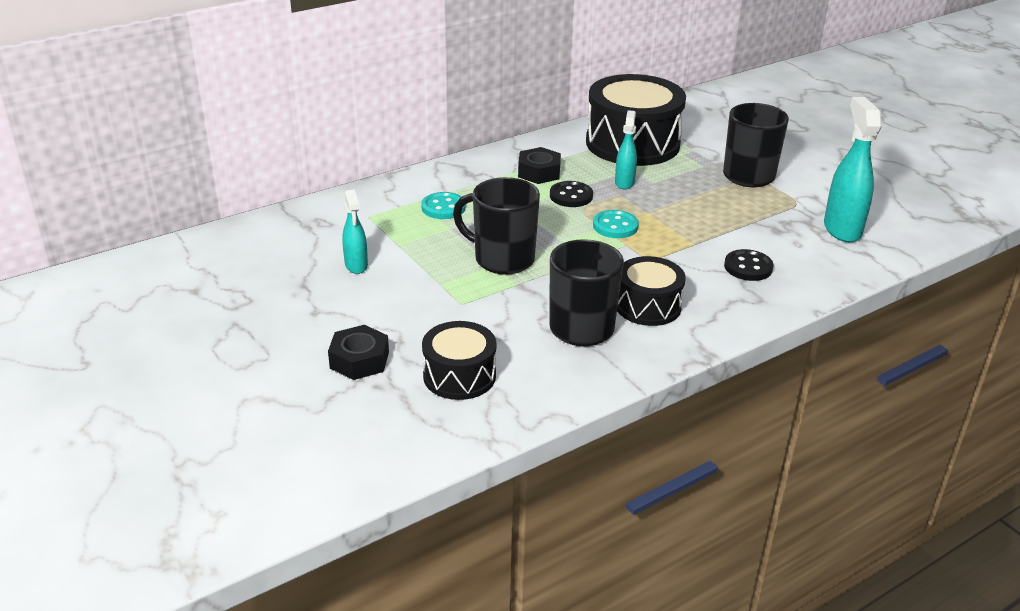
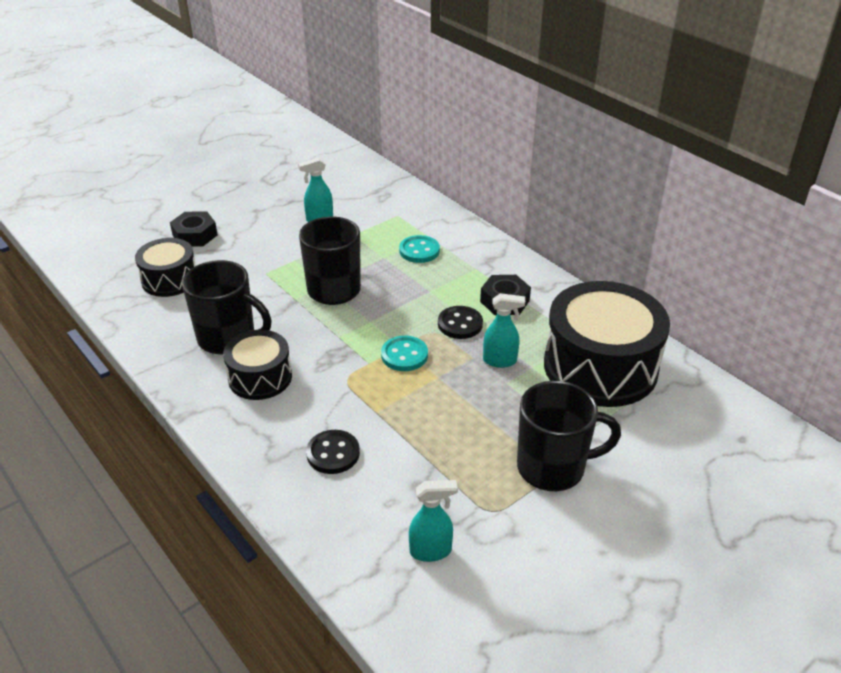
camera: 85 degrees right, 5 degrees up
(842, 229) = (431, 551): turquoise spray bottle -> turquoise spray bottle, size x0.59

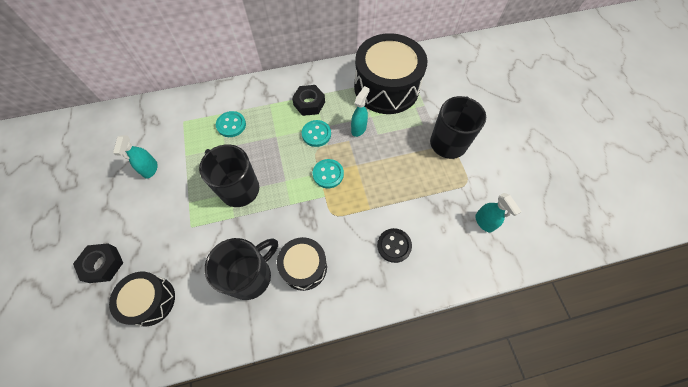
camera: 65 degrees left, 25 degrees up
(431, 551) = (484, 222): turquoise spray bottle -> turquoise spray bottle turned 135 degrees clockwise
(460, 324) = (316, 134): black button -> turquoise button

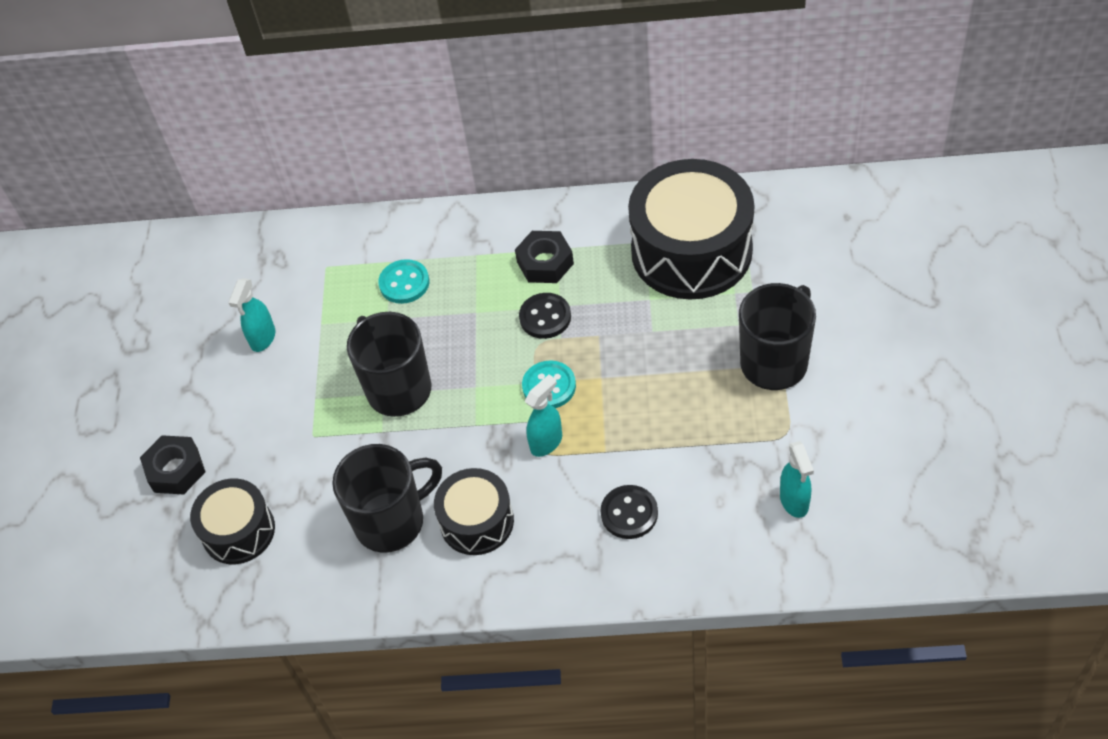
camera: 20 degrees right, 10 degrees down
(316, 134) = (545, 317): turquoise button -> black button
(359, 129) = (621, 318): turquoise spray bottle -> turquoise spray bottle (546, 442)

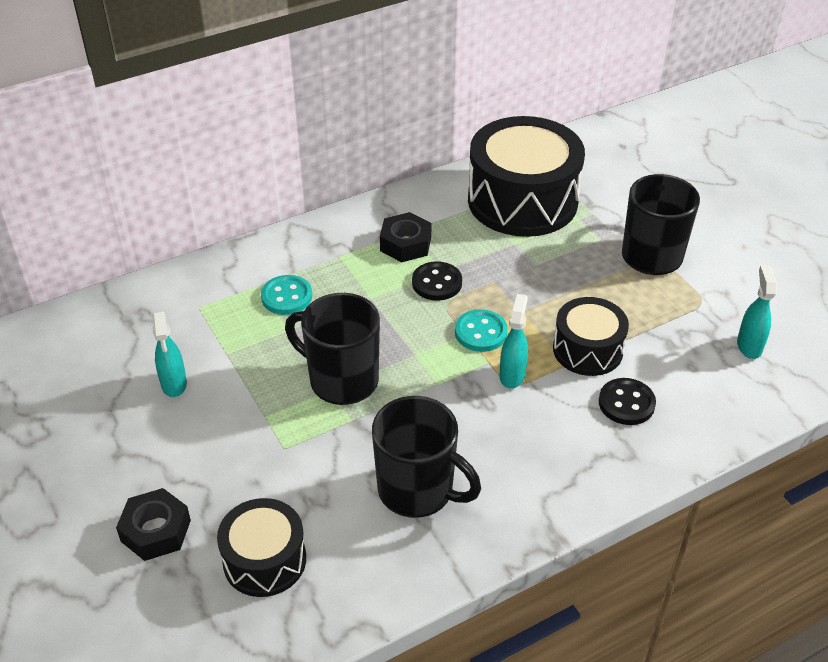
camera: 35 degrees left, 10 degrees down
(392, 521) = (417, 491): black mug -> black mug turned 90 degrees clockwise
(477, 521) = (498, 460): black drum -> black drum (587, 350)
(794, 501) = (749, 346): turquoise spray bottle -> turquoise spray bottle turned 135 degrees counterclockwise

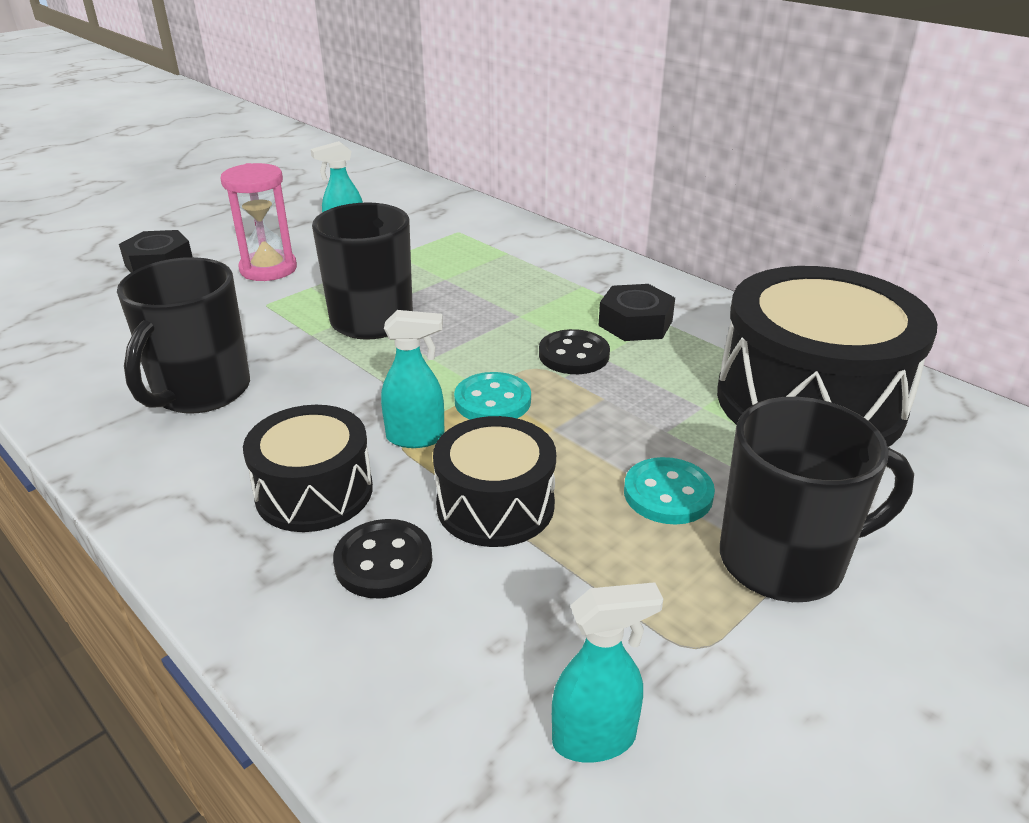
camera: 75 degrees right, 10 degrees down
(212, 444) = (268, 269): none -> pink hourglass
(264, 560) = (113, 318): black drum -> black drum (314, 492)
(287, 297) = (496, 269): turquoise button -> turquoise button (668, 494)

